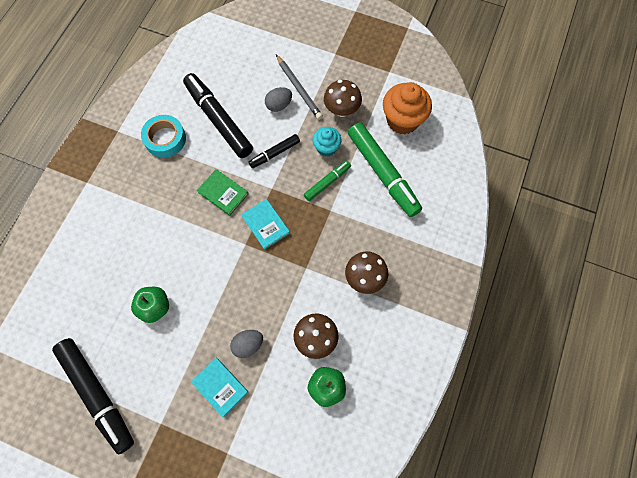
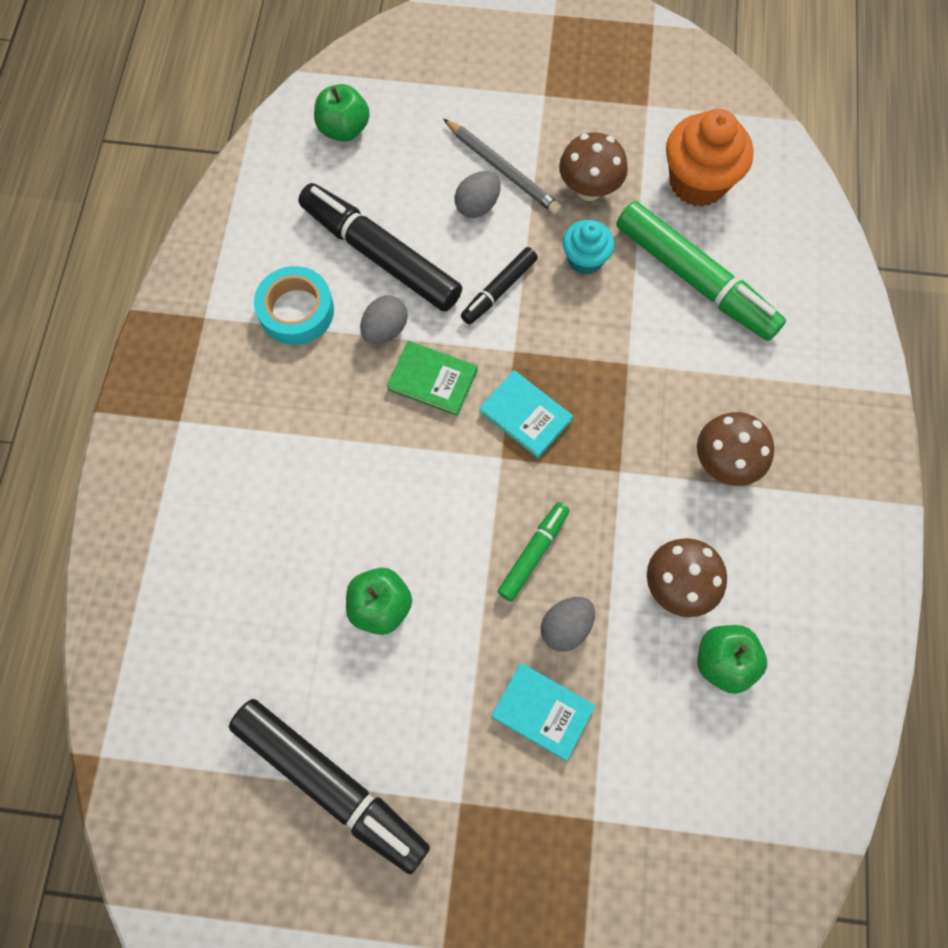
camera: 15 degrees left, 0 degrees up
(207, 160) = (385, 330): none -> grey egg
(223, 48) = (344, 129): none -> green apple
(327, 182) = (606, 318): green marker -> green marker (533, 553)

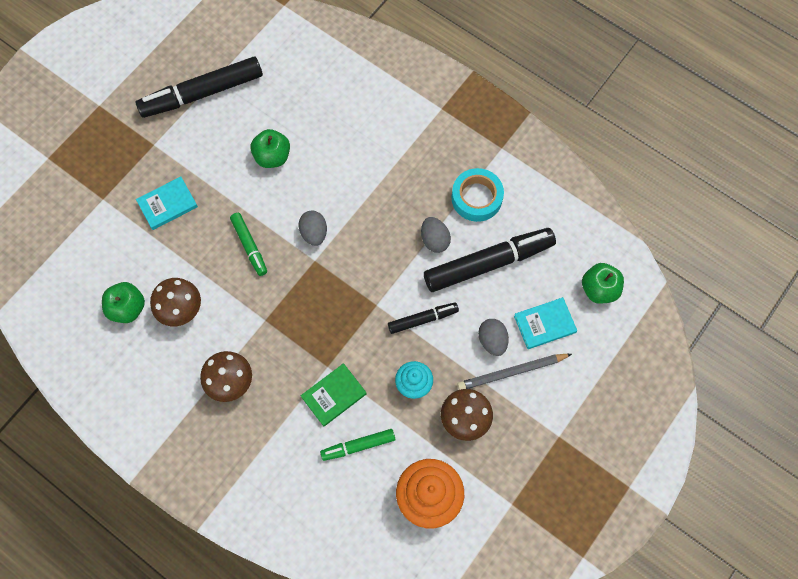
camera: 120 degrees right, 0 degrees up
(432, 380) = (385, 249): green book -> green book (334, 395)
(499, 290) = (423, 319): black marker -> black marker turned 90 degrees clockwise
(525, 415) = (331, 287): turquoise book -> turquoise book (544, 324)
(566, 627) = (200, 240): grey egg -> grey egg (314, 233)
(695, 279) = (358, 446): green marker -> green marker, size x0.52

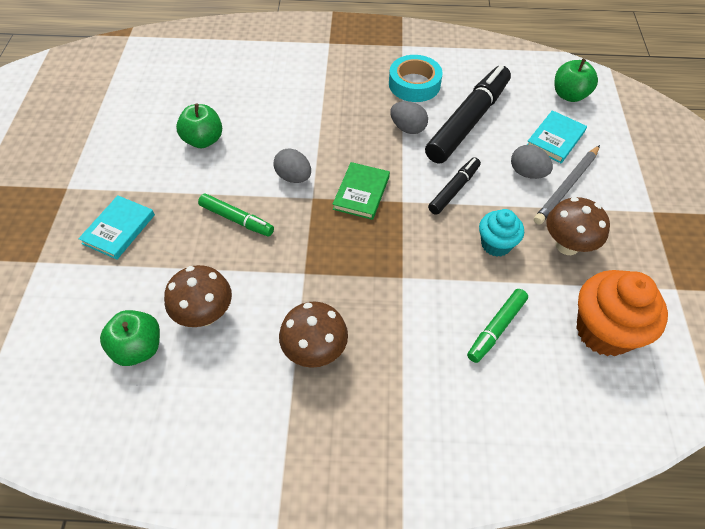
camera: 35 degrees left, 15 degrees down
(202, 93) = (92, 126): black marker -> none
(334, 395) = (431, 298): green book -> green book (361, 193)

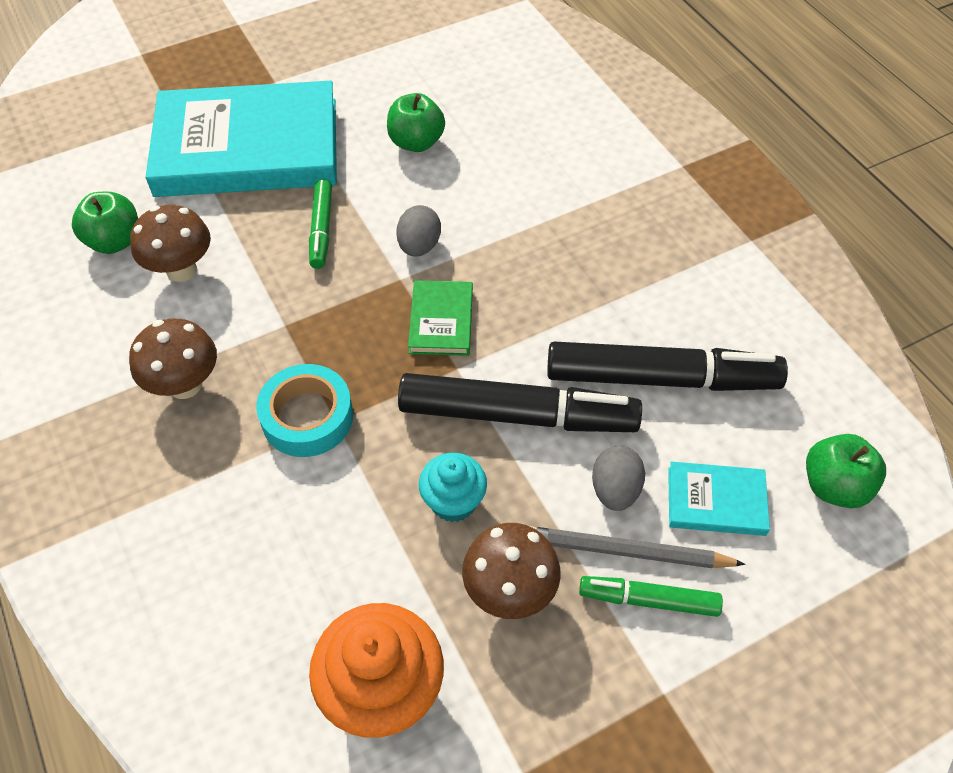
camera: 60 degrees right, 0 degrees up
(118, 229) = (247, 147): turquoise book -> turquoise book, size x2.41
(361, 193) = (441, 321): green book -> green book turned 75 degrees counterclockwise
(408, 128) = (591, 317): grey egg -> none
(414, 84) = (683, 288): turquoise tape -> turquoise tape (307, 417)
(454, 189) = (517, 415): black marker -> black marker, size x1.92
(496, 328) = (314, 555): green marker -> green marker (648, 600)

